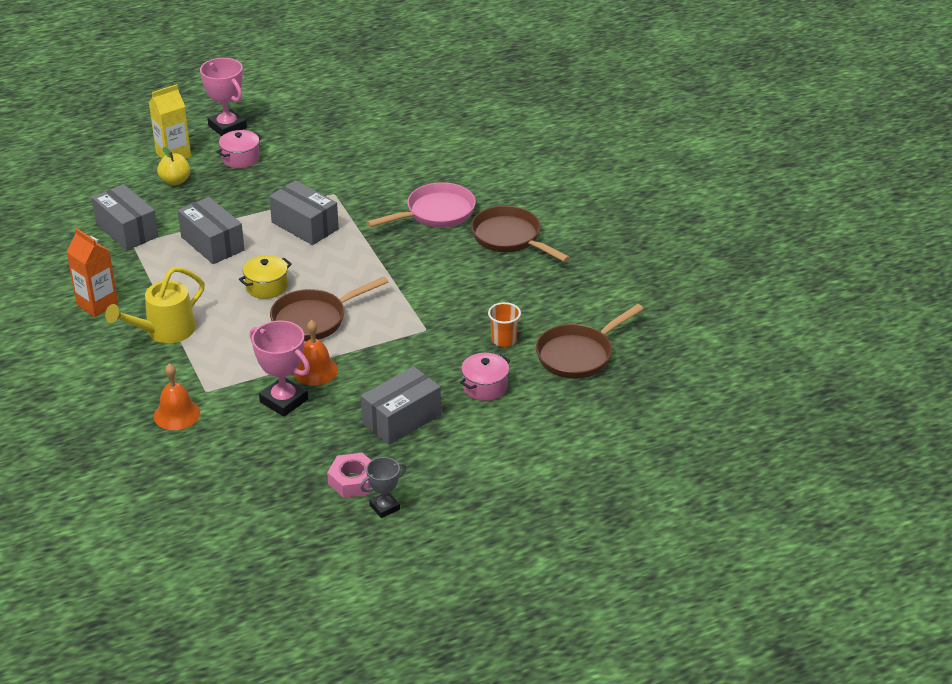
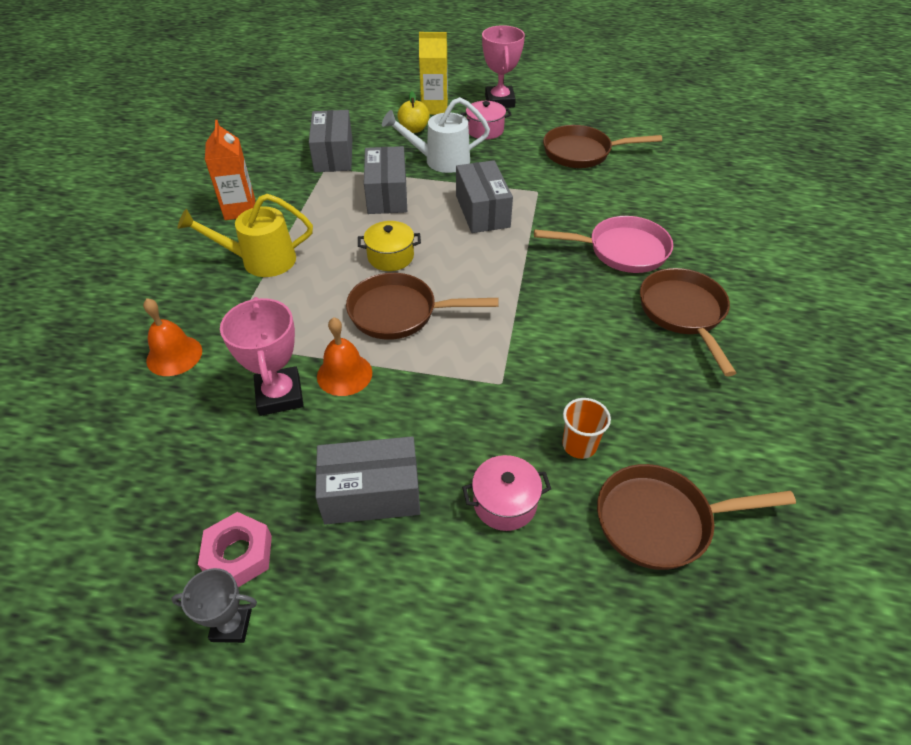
camera: 35 degrees right, 10 degrees up
(228, 199) = (440, 161): none -> white watering can
(342, 148) = (582, 153): none -> brown pan

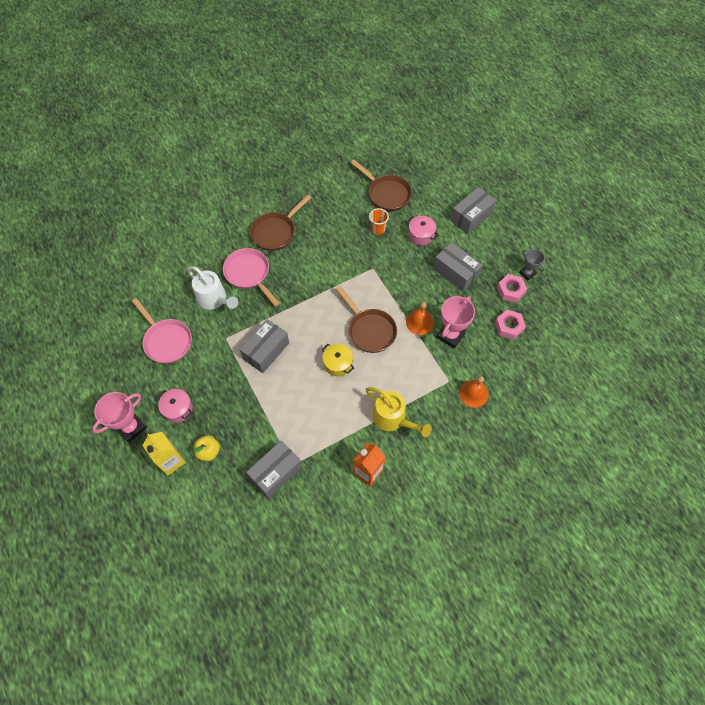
camera: 130 degrees left, 15 degrees up
(190, 487) = (509, 326): none -> pink nut
(387, 195) = (290, 408): grey box -> grey box (471, 217)
(440, 161) = (234, 407): white watering can -> white watering can (215, 299)
(582, 153) = (166, 341): brown pan -> pink pan

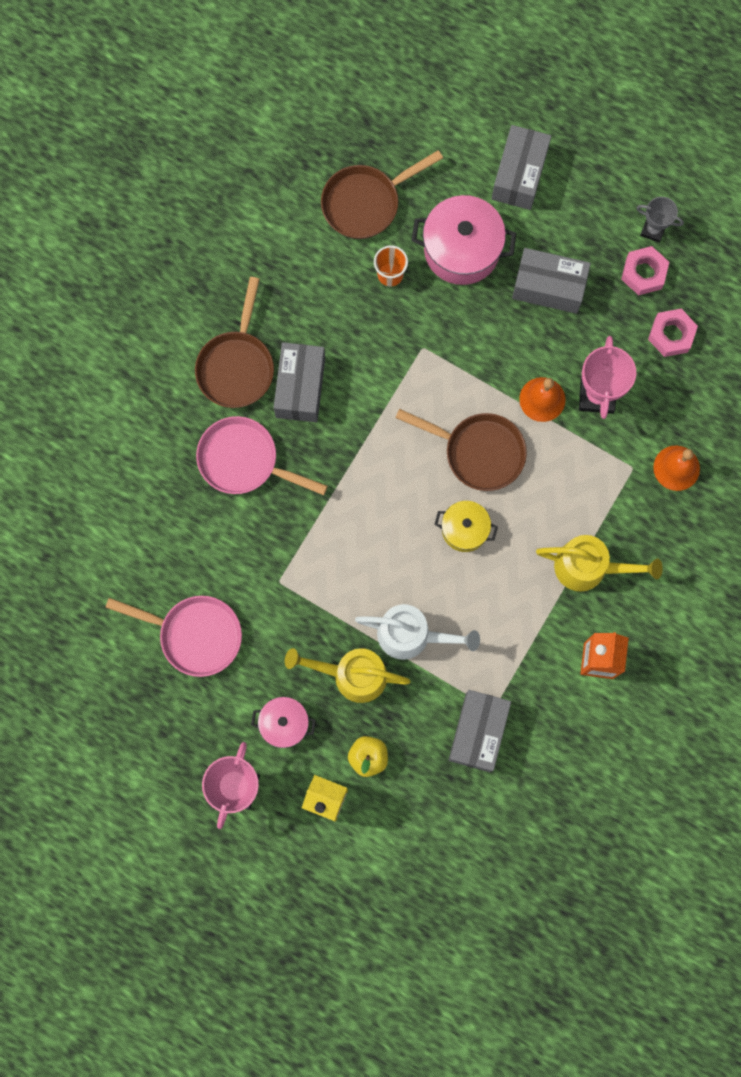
camera: 30 degrees left, 15 degrees up
(215, 299) = (220, 531): white watering can -> white watering can (412, 635)
(229, 404) = (351, 675): none -> yellow watering can
(266, 351) = (350, 568): grey box -> grey box (300, 387)
(386, 194) = (366, 202): brown pan -> brown pan turned 135 degrees clockwise
(421, 235) = (461, 250): pink pot -> pink pot, size x1.70

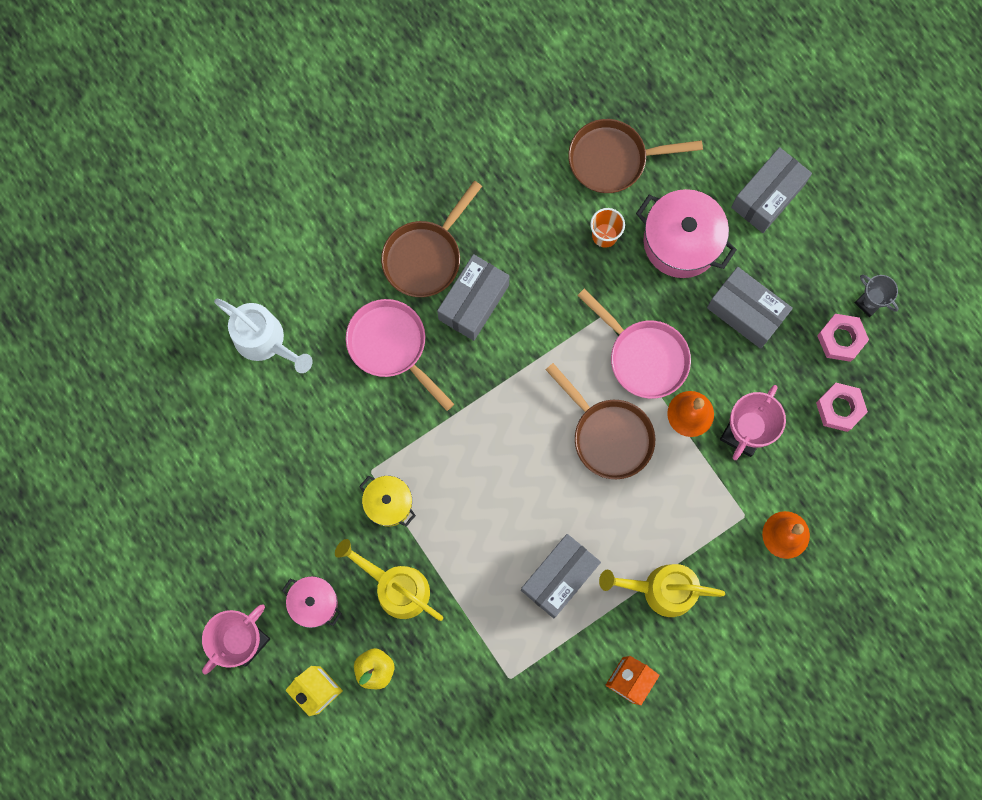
camera: 25 degrees right, 0 degrees up
(194, 635) = (272, 484): pink pan -> pink pan (643, 356)
(412, 635) = (468, 576): white watering can -> white watering can (265, 341)
(464, 529) = (562, 501): yellow pot -> yellow pot (388, 503)
(478, 732) = (486, 694): grey box -> grey box (559, 577)
(589, 567) = (660, 590): yellow watering can -> yellow watering can turned 150 degrees clockwise

